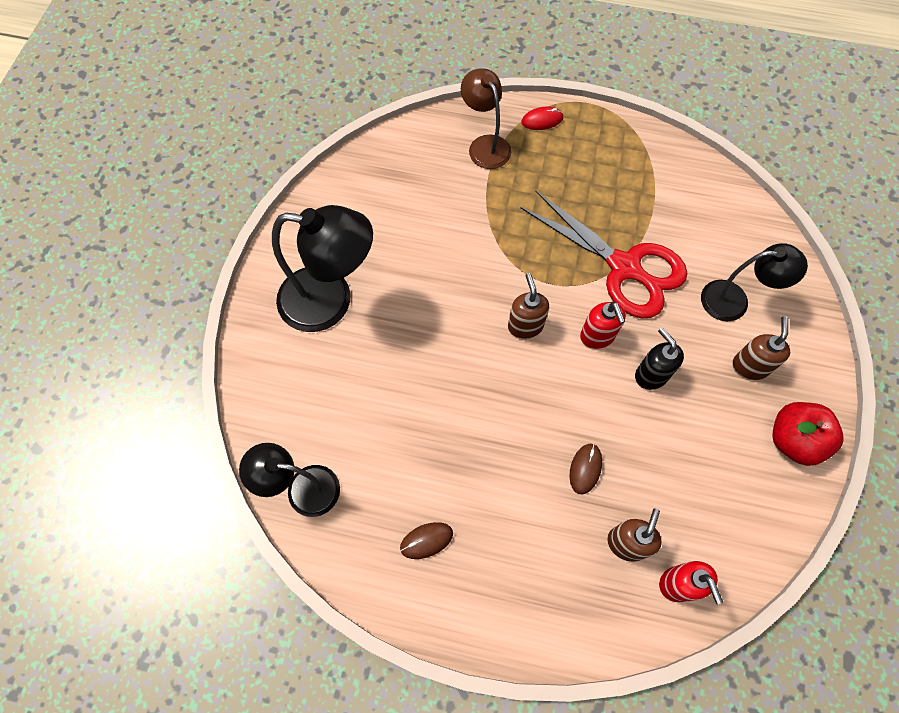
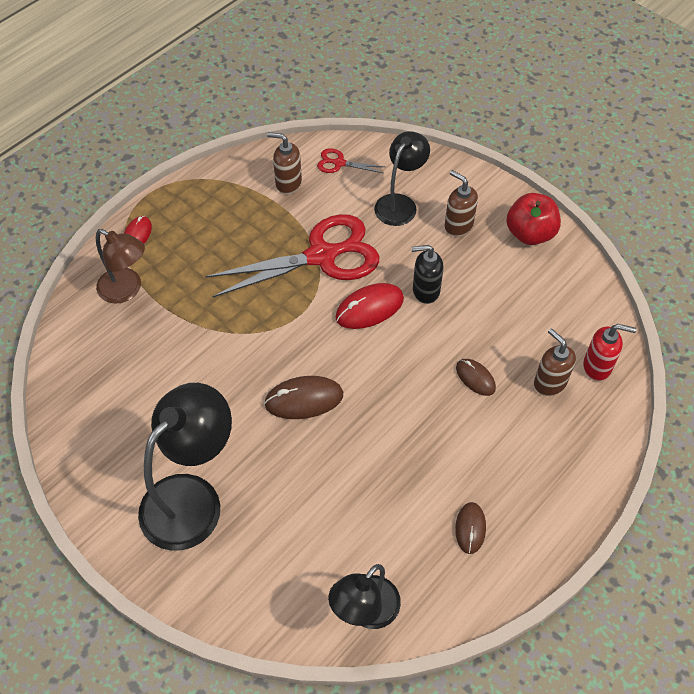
camera: 60 degrees left, 10 degrees down
(469, 333) = (304, 399): none -> brown mouse
(485, 145) = (127, 290): brown lamp -> brown lamp turned 150 degrees counterclockwise
(525, 326) = (325, 354): brown soap dispenser -> brown soap dispenser (288, 183)
(597, 336) = (369, 308): red soap dispenser -> red mouse
(739, 225) = (339, 163): none -> red scissors

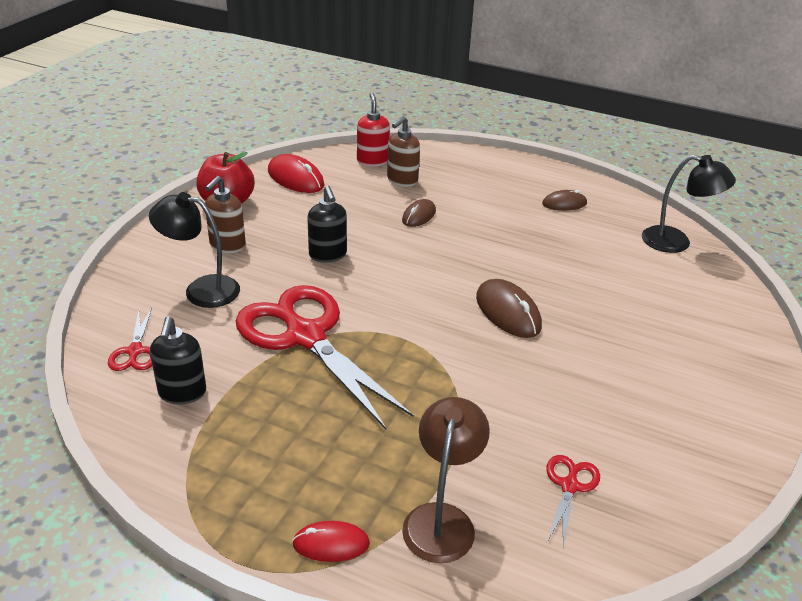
camera: 110 degrees left, 20 degrees down
(116, 367) = (569, 486): none -> red scissors
(192, 498) = (673, 365): black lamp -> none
(288, 183) = (182, 393): brown soap dispenser -> black soap dispenser
(369, 308) = (368, 288): red mouse -> red mouse (295, 178)

